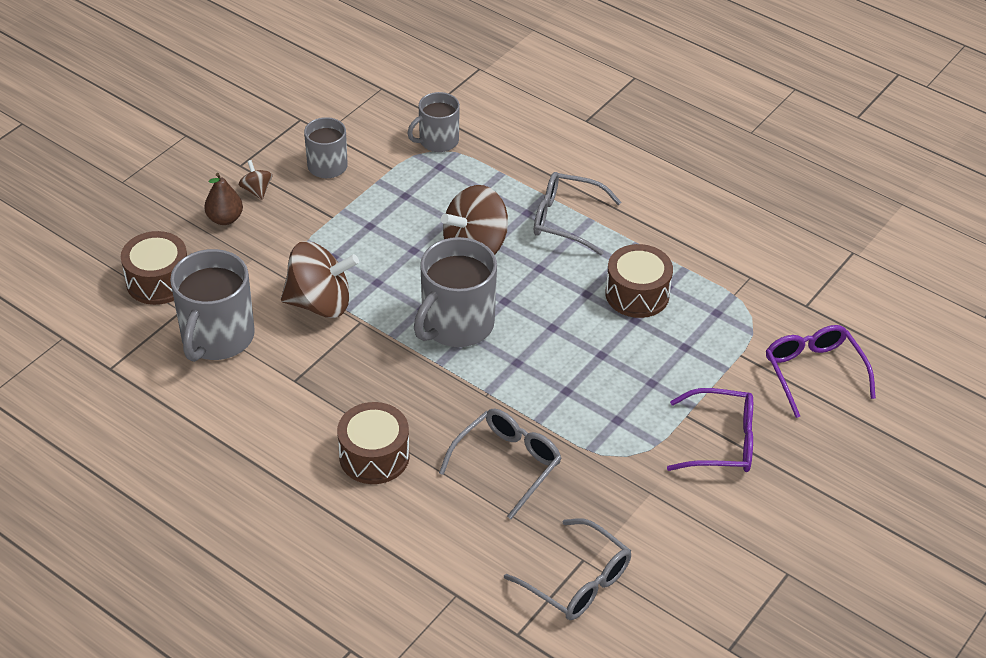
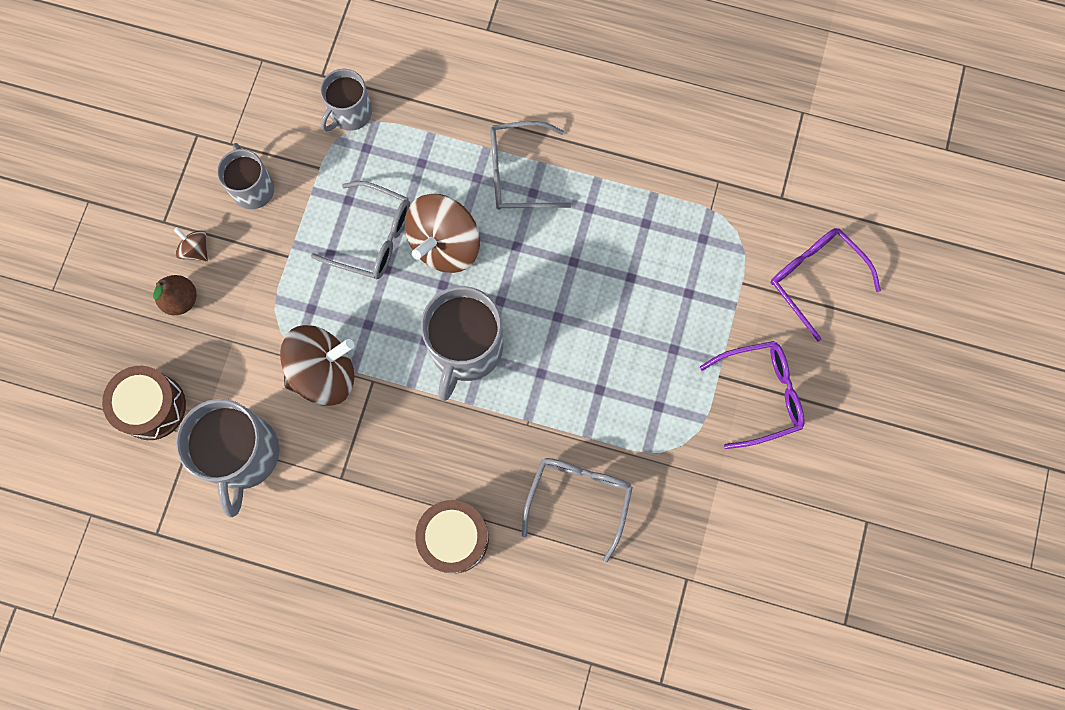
camera: 20 degrees left, 30 degrees up
(577, 581) = (691, 605): grey glasses -> grey glasses (373, 237)
(637, 294) = (621, 244): brown drum -> none

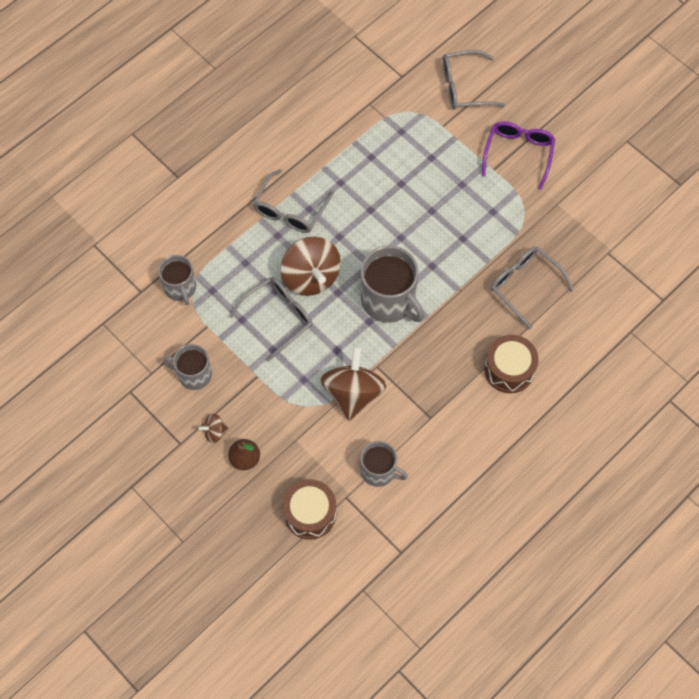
camera: 60 degrees left, 10 degrees down
(242, 455) = (379, 471): grey mug -> grey mug, size x0.61
(814, 278) = (464, 87): purple glasses -> grey glasses

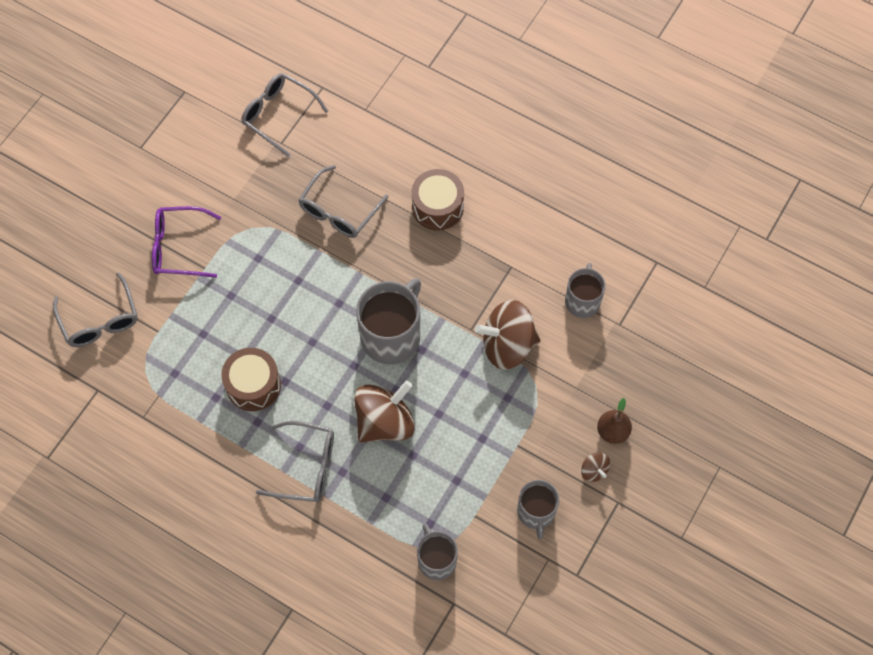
camera: 105 degrees left, 0 degrees up
(180, 288) = (436, 560): grey mug -> grey mug turned 75 degrees counterclockwise
(278, 317) = (442, 443): grey glasses -> grey glasses (278, 115)
(310, 513) = (648, 353): brown drum -> brown drum (253, 385)

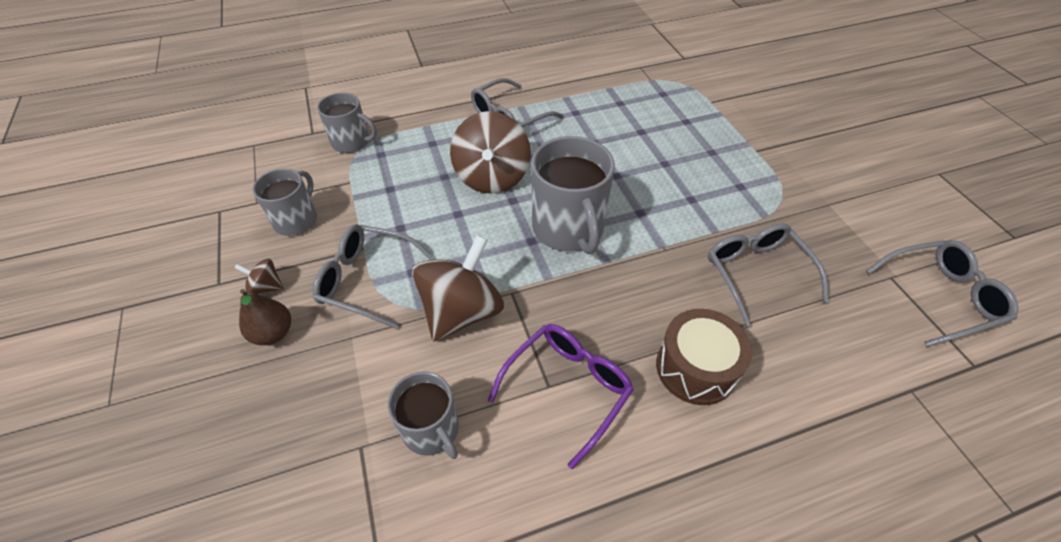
camera: 130 degrees right, 15 degrees down
(100, 320) = (747, 80): grey glasses -> grey glasses (366, 280)
(178, 247) = (792, 146): purple glasses -> purple glasses (568, 388)
(253, 385) = (610, 125): brown drum -> none
(536, 512) = (297, 220): grey mug -> grey mug turned 75 degrees clockwise

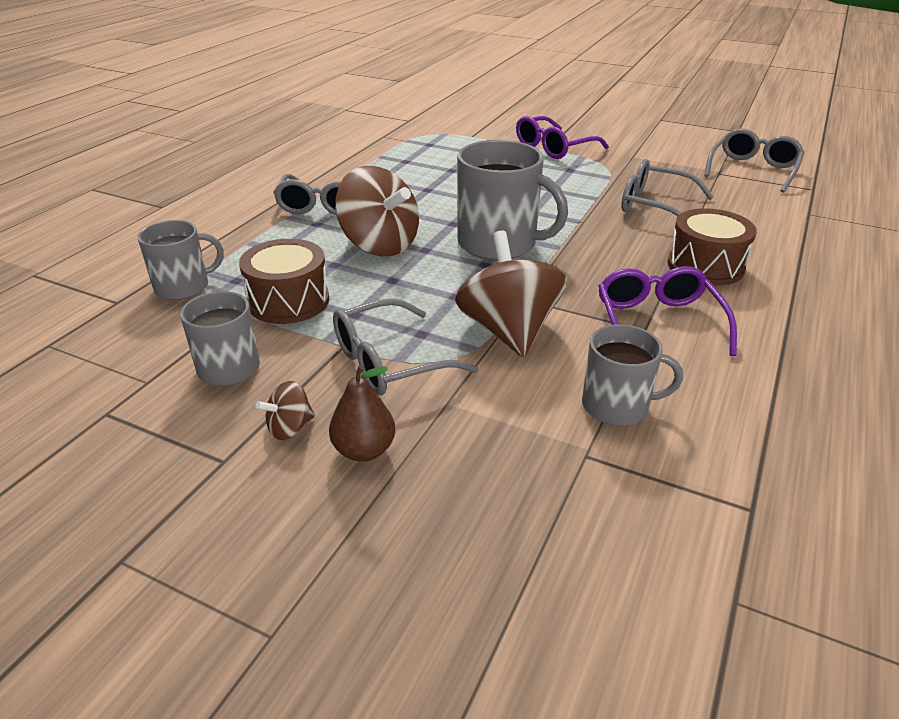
camera: 45 degrees left, 15 degrees down
(383, 190) = (288, 301): none -> brown drum
(764, 152) = (553, 148): none -> purple glasses

